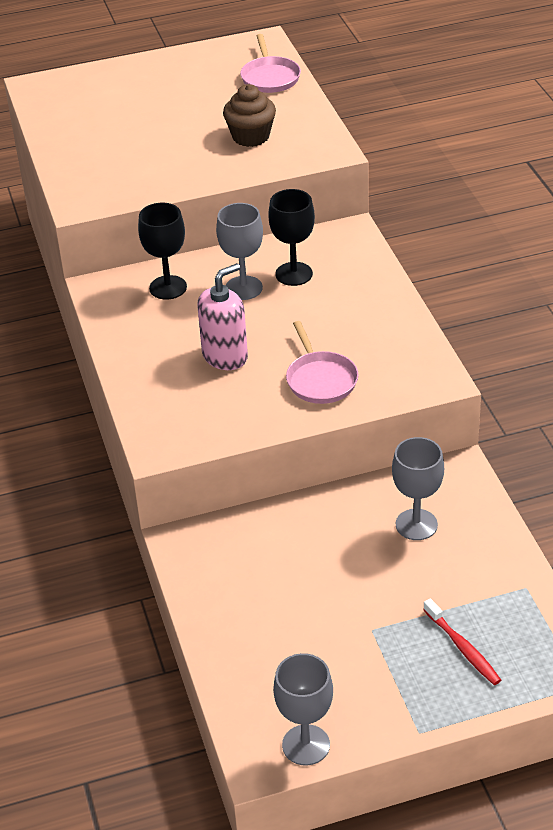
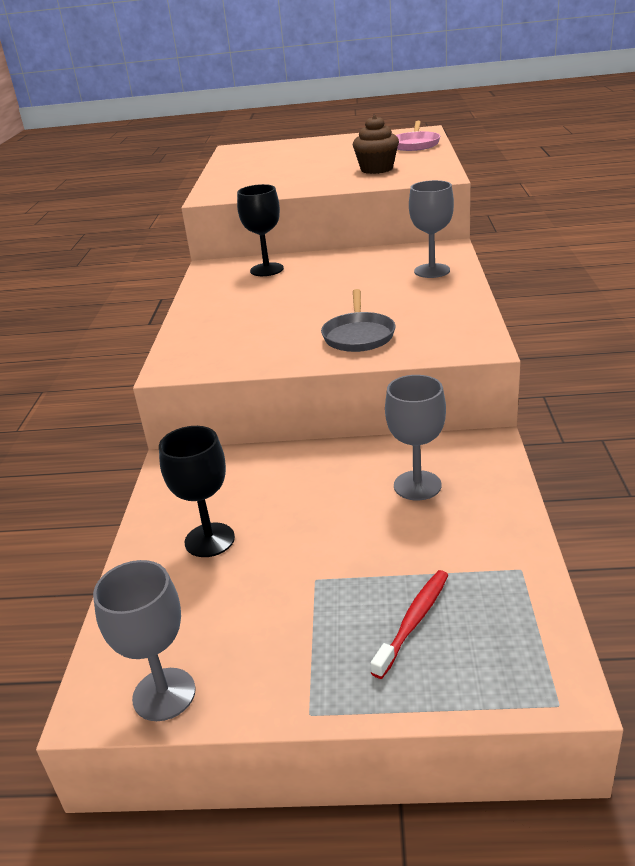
camera: 20 degrees right, 10 degrees down
(225, 356) = (282, 313): pink soap dispenser -> none
(243, 288) = (330, 274): grey goblet -> grey goblet (432, 271)
(294, 274) = (379, 268): black goblet -> black goblet (209, 540)
(320, 380) = (358, 335): pink pan -> grey pan
(463, 648) = (413, 621): red toothbrush -> red toothbrush turned 135 degrees counterclockwise

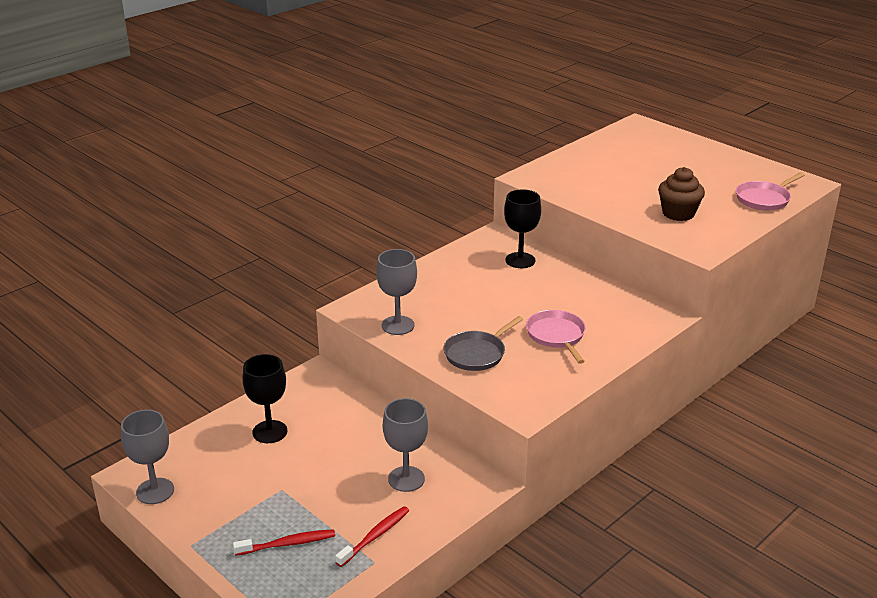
camera: 40 degrees right, 0 degrees up
(396, 294) = (556, 335): none -> pink pan
(432, 271) = (615, 331): grey goblet -> grey goblet (398, 325)
(480, 548) = (375, 536): none -> red toothbrush

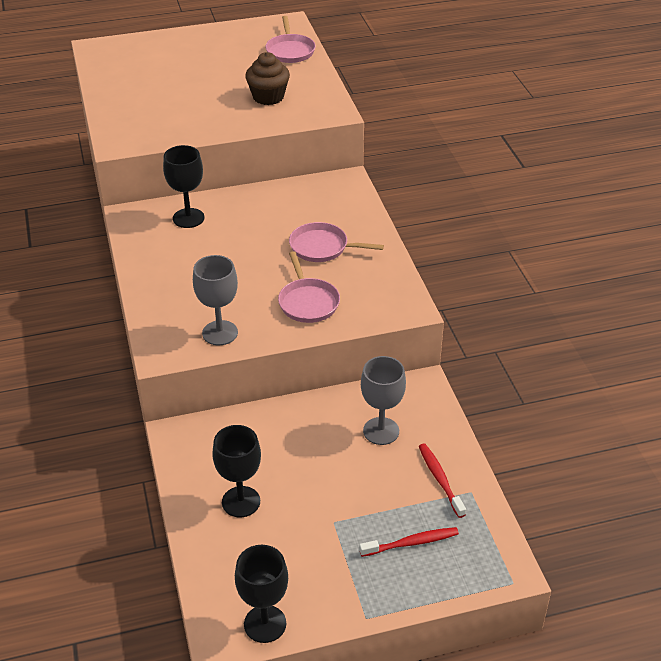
camera: 60 degrees left, 10 degrees up
(155, 491) = (265, 624): grey goblet -> black goblet
(287, 544) = (411, 543): red toothbrush -> red toothbrush turned 60 degrees clockwise
(477, 354) = (308, 302): grey pan -> pink pan

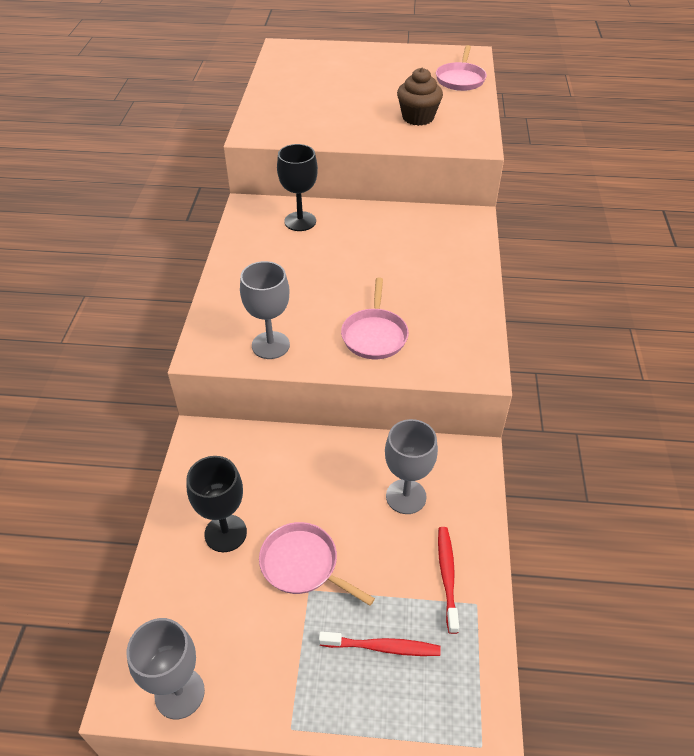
camera: 20 degrees right, 5 degrees up
(265, 624) = (179, 693): black goblet -> grey goblet
(322, 247) = (415, 280): pink pan -> pink pan (302, 564)

